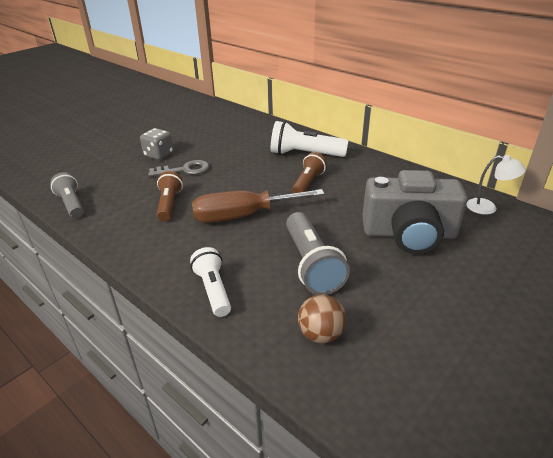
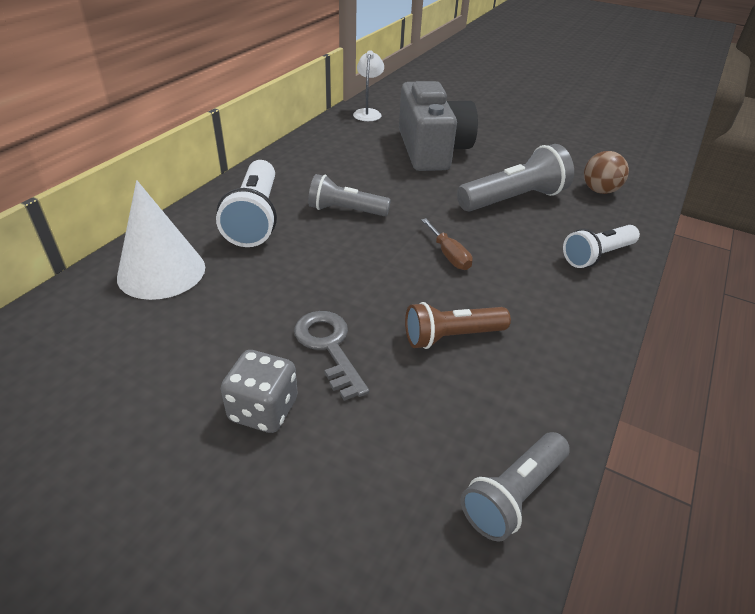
camera: 105 degrees left, 5 degrees up
(243, 216) = (449, 255): brown screwdriver -> brown screwdriver, size x0.46
(261, 133) = (161, 272): none -> white cone
(308, 183) = (345, 210): brown flashlight -> grey flashlight

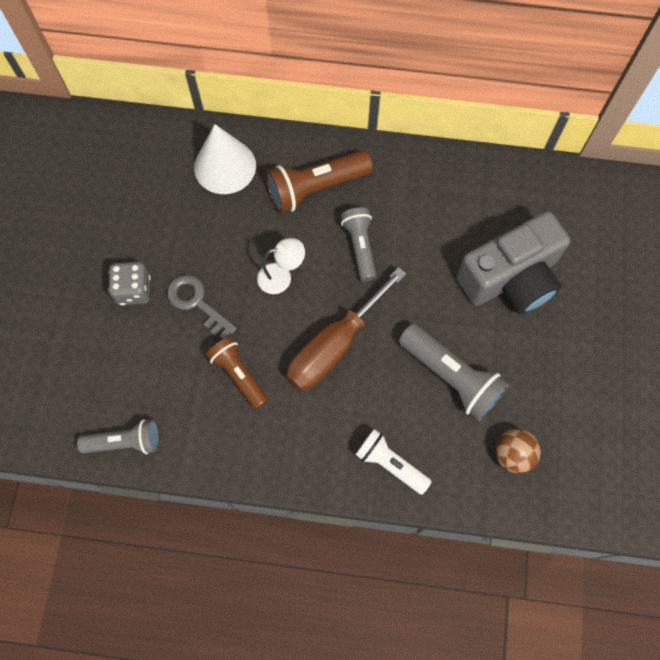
camera: 70 degrees right, 30 degrees up
(255, 218) = (315, 188): white flashlight -> brown flashlight
(329, 347) = (197, 303): grey key -> grey key turned 90 degrees counterclockwise
(368, 113) = (561, 189): white lamp -> white lamp (281, 277)
(449, 255) = (334, 346): brown screwdriver -> brown screwdriver, size x2.17
(513, 494) = (125, 442): grey flashlight -> grey flashlight turned 150 degrees clockwise

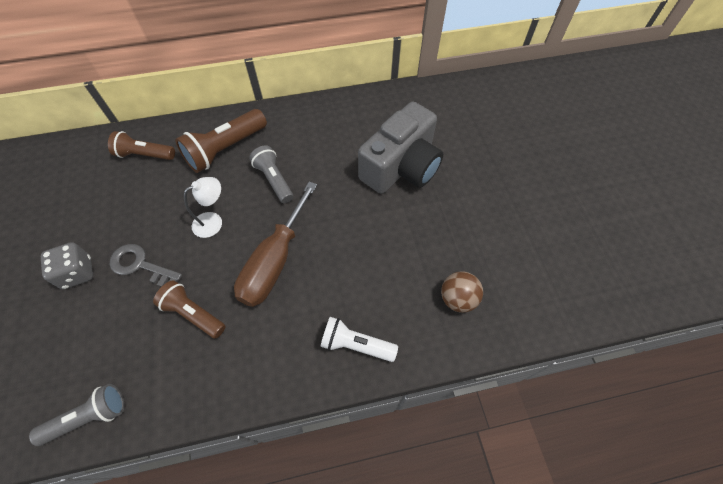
camera: 20 degrees left, 10 degrees down
(225, 166) = (145, 155): white cone -> brown flashlight
(451, 377) = (382, 254): grey flashlight -> none

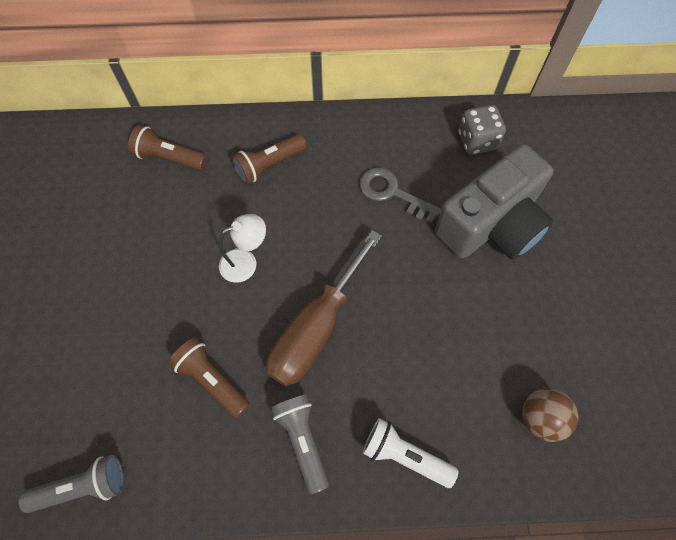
camera: 10 degrees right, 5 degrees up
(77, 273) = (80, 303): grey dice -> grey dice (477, 141)
(141, 265) = (154, 306): grey key -> grey key (392, 193)
(225, 149) = (269, 165): brown flashlight -> brown flashlight, size x0.66
(274, 180) = (326, 217): grey flashlight -> grey flashlight (303, 441)

